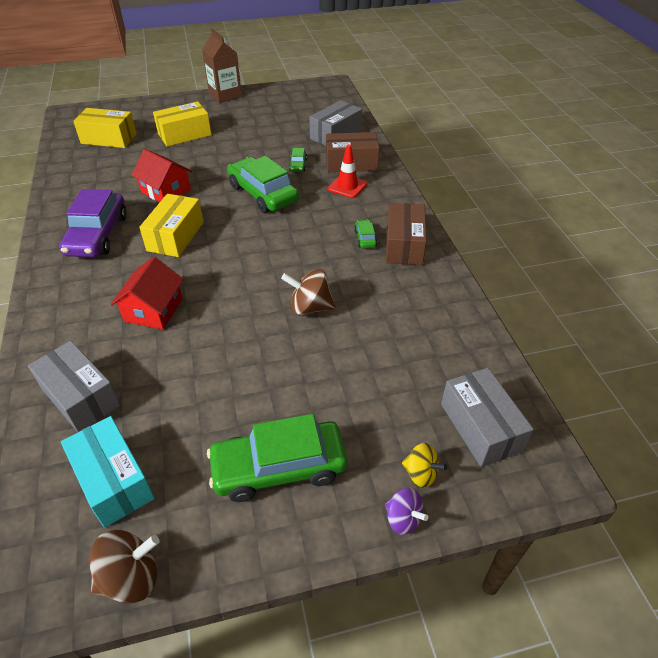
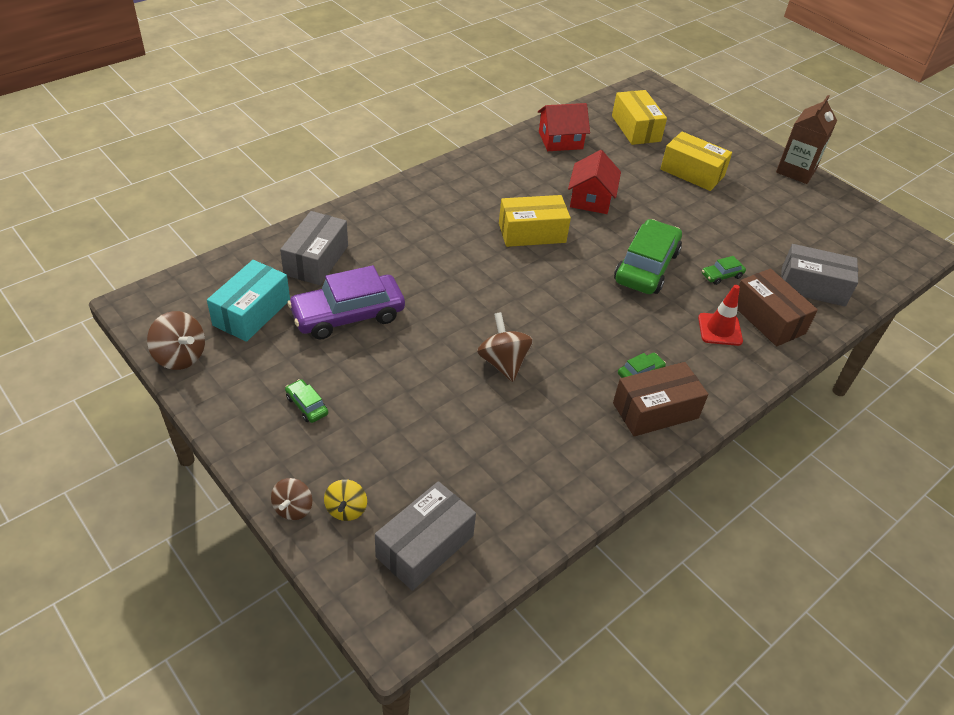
camera: 60 degrees right, 0 degrees up
(97, 235) = (496, 185): purple car -> purple car (348, 315)
(153, 310) = (430, 259): red house -> red house (560, 140)
(279, 467) = (307, 405): green car -> green car, size x0.43
(403, 519) = (293, 508): purple spinning top -> brown spinning top

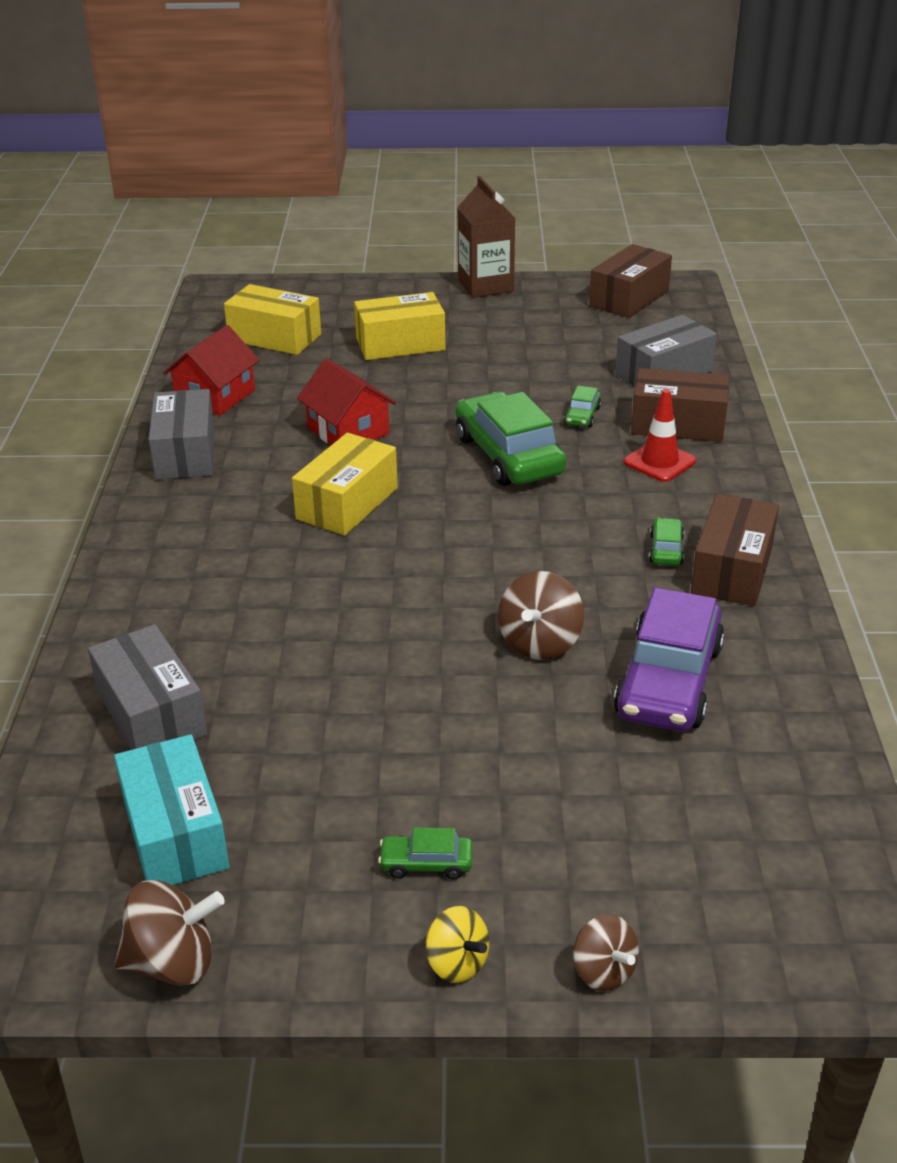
camera: 45 degrees left, 10 degrees down
(346, 509) = (652, 915): yellow spinning top -> yellow spinning top (457, 963)
(348, 315) = (300, 736): purple car -> purple car (668, 681)
(425, 546) = (776, 868): grey box -> grey box (186, 453)
(503, 363) = (540, 643): brown spinning top -> brown spinning top turned 90 degrees counterclockwise
(872, 232) = (629, 298): none -> brown box

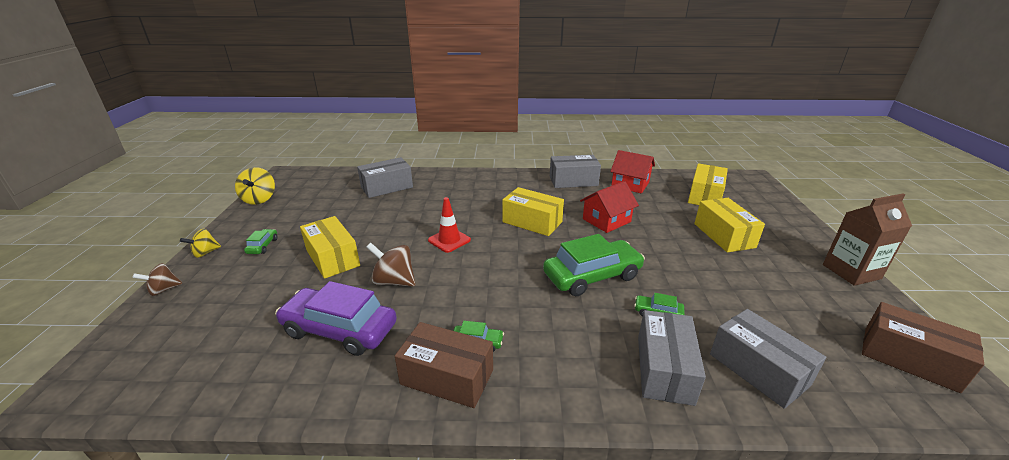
camera: 90 degrees right, 5 degrees down
(173, 962) = (259, 199): brown spinning top -> yellow spinning top
(175, 834) = (319, 196): turquoise box -> none
(471, 736) = (333, 258): none -> yellow box
(659, 462) = (598, 351): red traffic cone -> red traffic cone (449, 240)
(678, 424) = (664, 369): brown box -> grey box

